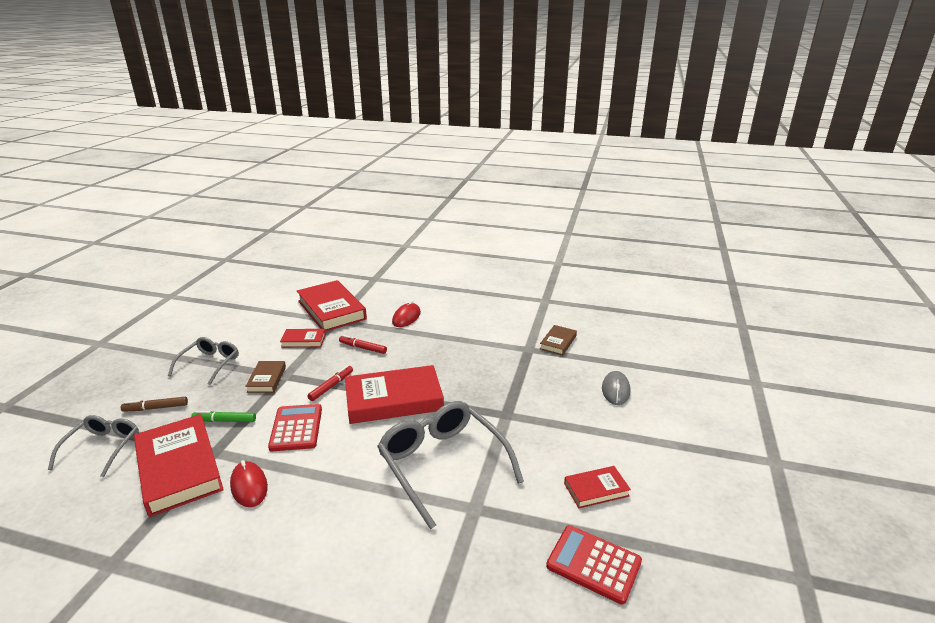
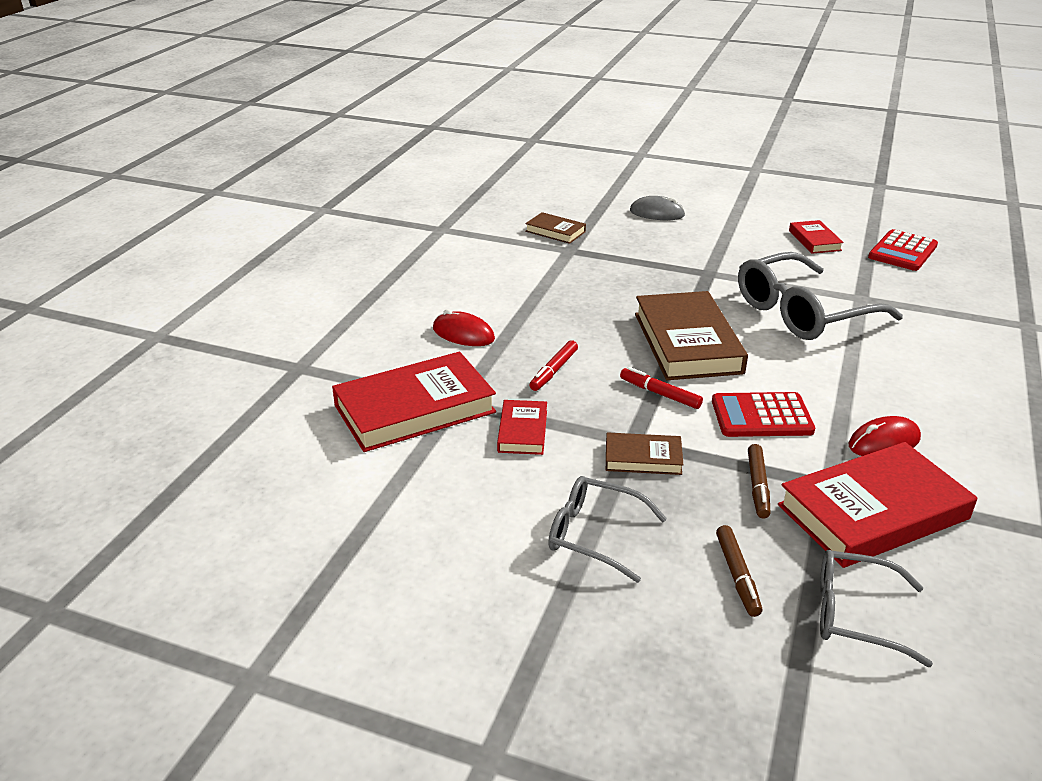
camera: 85 degrees left, 5 degrees up
(224, 421) = (757, 486): green marker -> brown marker
(394, 399) = (687, 343): red book -> brown book

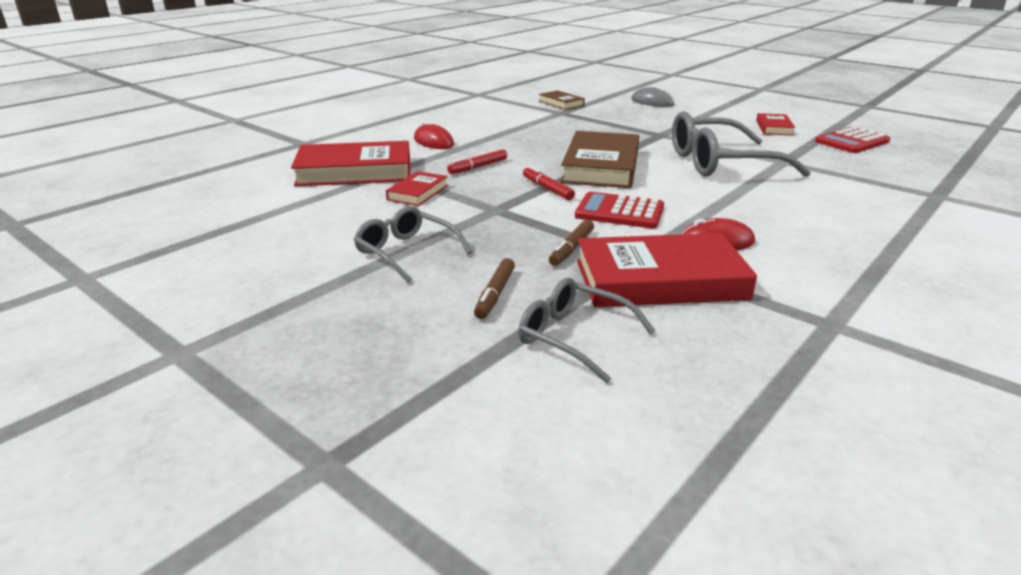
camera: 20 degrees right, 5 degrees down
(643, 458) = (493, 219): brown book -> none

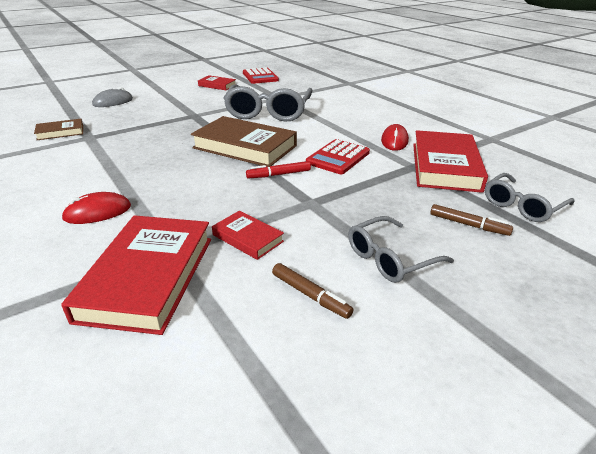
camera: 75 degrees left, 5 degrees up
(478, 167) = (201, 197): red marker -> none
(571, 248) = (396, 185): brown marker -> brown marker (310, 295)

